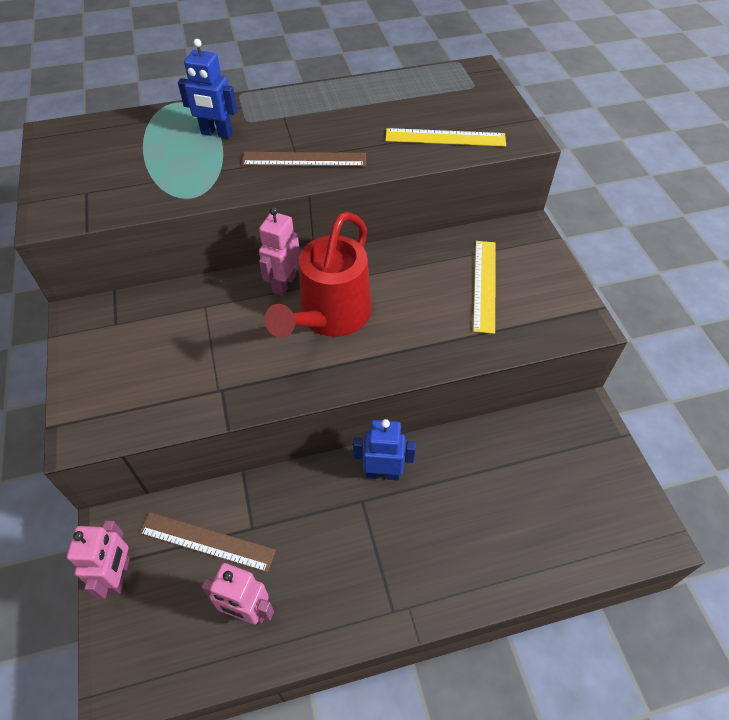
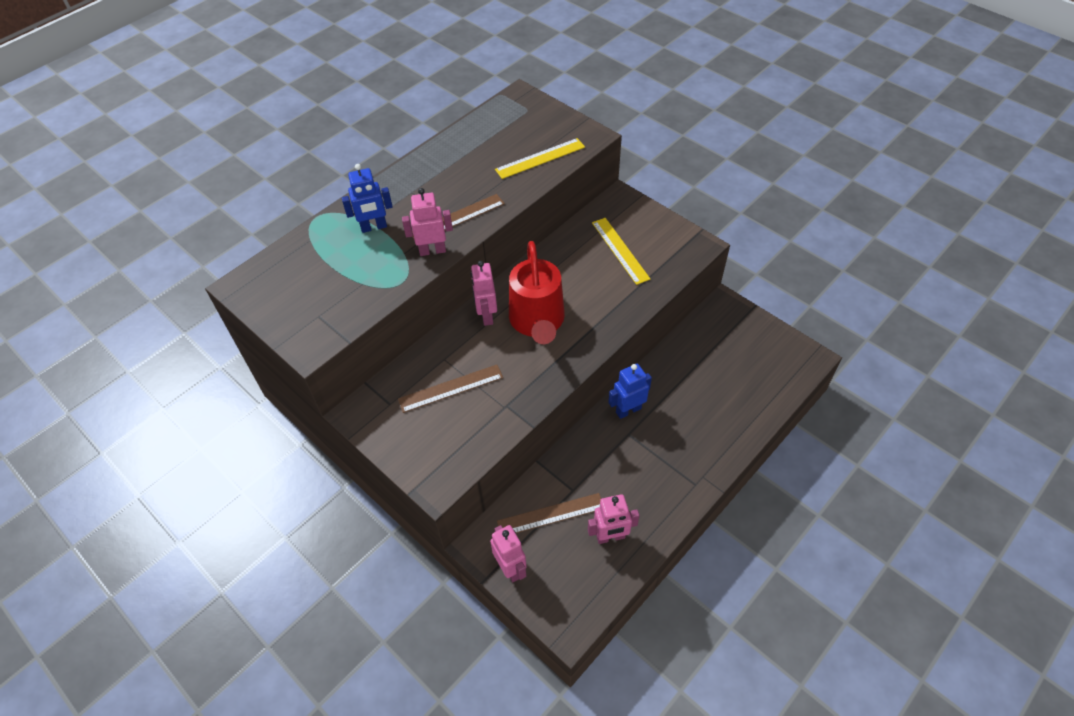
camera: 30 degrees left, 0 degrees up
(184, 340) = (451, 388): none -> brown ruler
(249, 180) = (432, 250): none -> pink robot

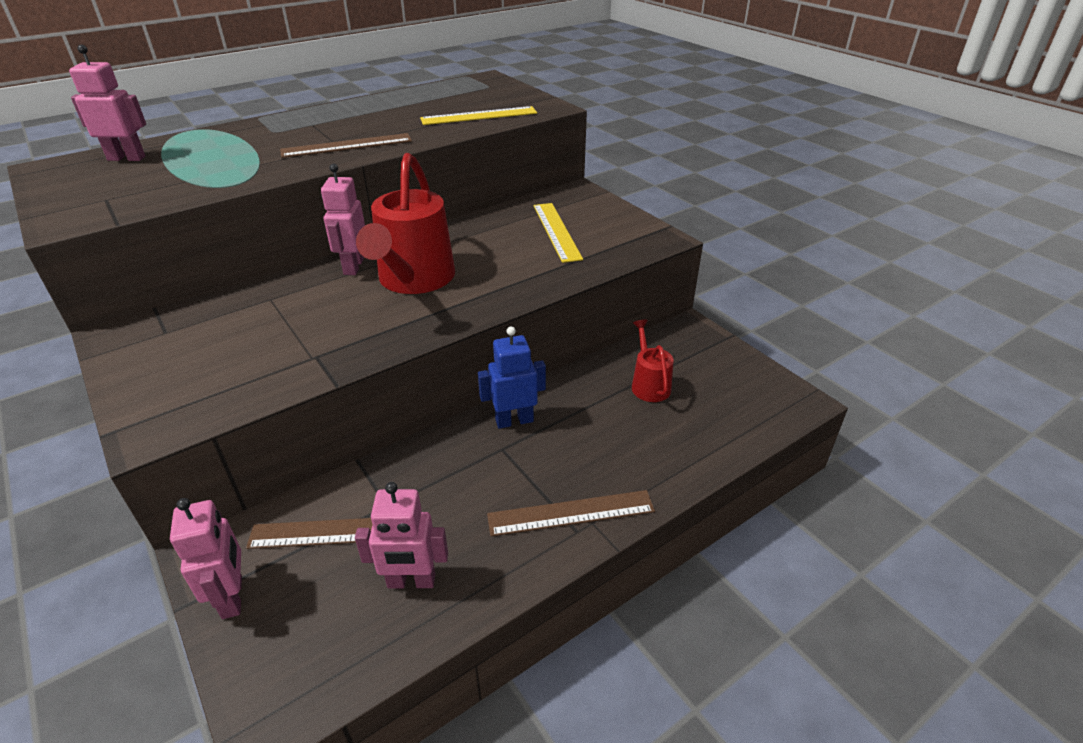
camera: 10 degrees right, 15 degrees down
(374, 227) = (244, 143): blue robot -> none
(432, 250) = (295, 165): pink robot -> pink robot (127, 158)
(451, 388) = (255, 328): brown ruler -> brown ruler (571, 513)
(708, 362) = (649, 384): none -> red watering can

